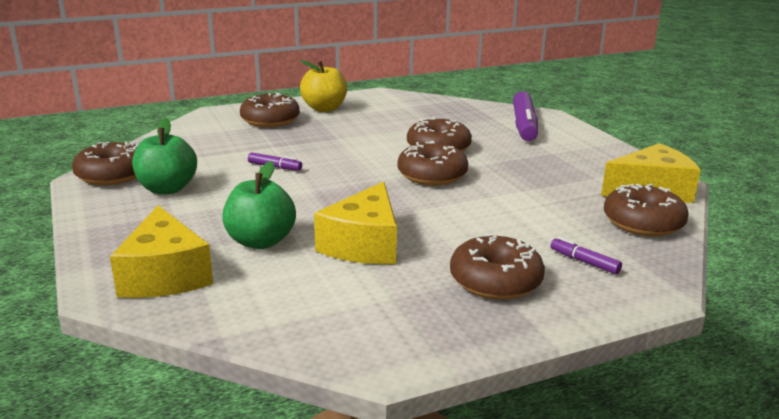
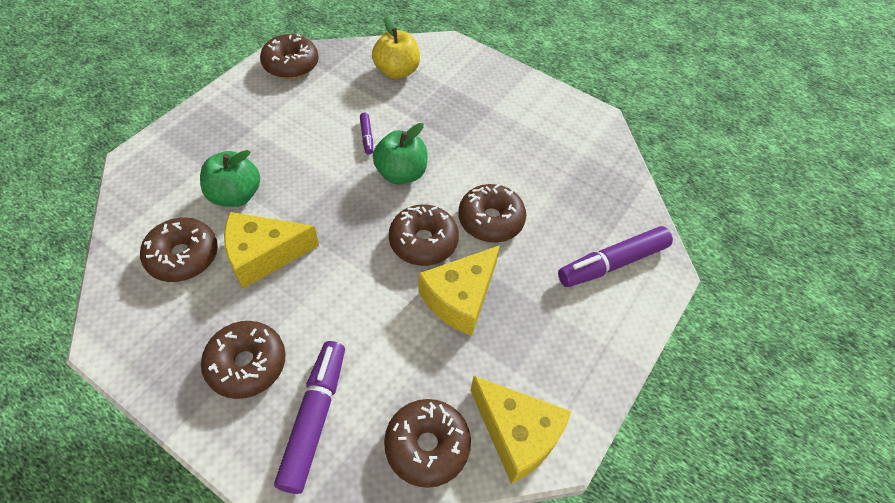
camera: 55 degrees right, 30 degrees up
(165, 275) = (164, 174): yellow cheese -> yellow cheese (460, 298)
(167, 189) = (287, 103): green apple -> green apple (401, 173)
(270, 120) = (461, 84): brown donut -> brown donut (183, 256)
(324, 108) = (520, 101): yellow apple -> yellow apple (397, 71)
(584, 262) = (314, 418): purple marker -> purple marker, size x2.13

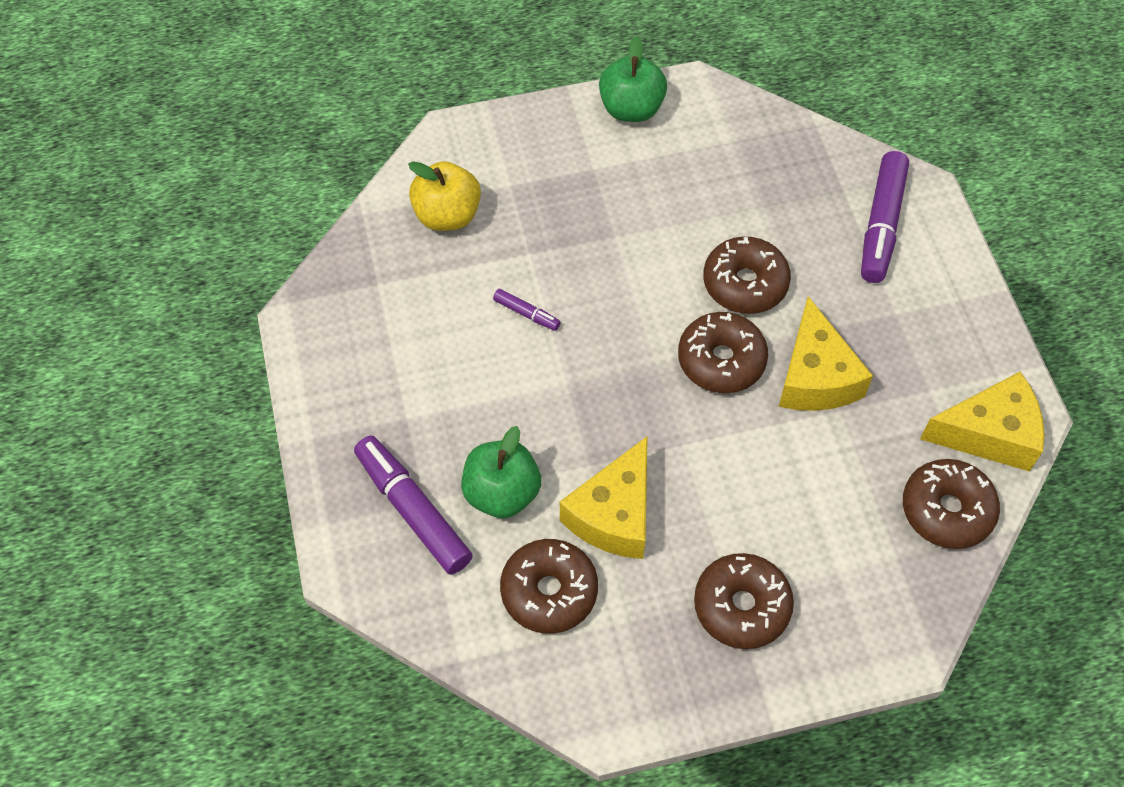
camera: 45 degrees left, 5 degrees up
(291, 65) = (329, 313): brown donut -> none
(314, 418) = (848, 583): purple marker -> purple marker (413, 511)
(401, 173) = (611, 318): green apple -> green apple (631, 109)

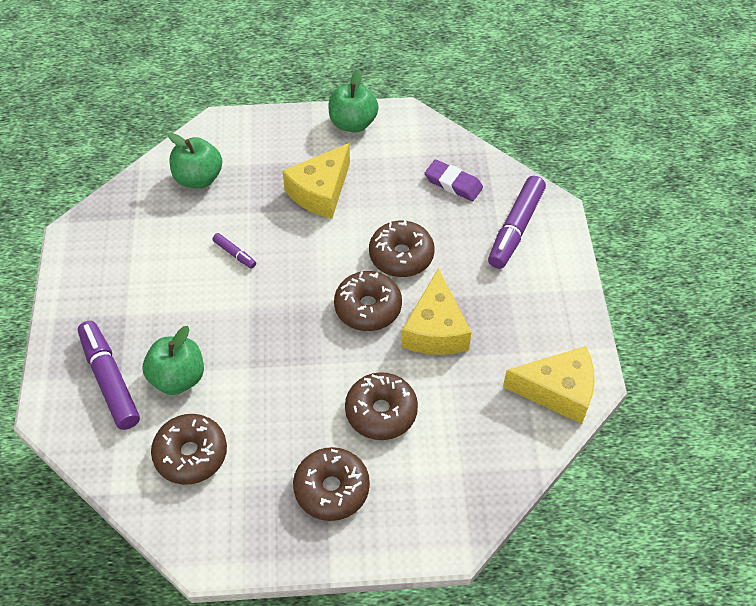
camera: 10 degrees right, 5 degrees down
(447, 215) = (198, 178): yellow apple -> green apple
(614, 514) = (256, 406): yellow cheese -> yellow cheese (320, 192)
(785, 174) = (453, 183): none -> purple eraser
(946, 510) = (509, 443): brown donut -> brown donut (381, 412)

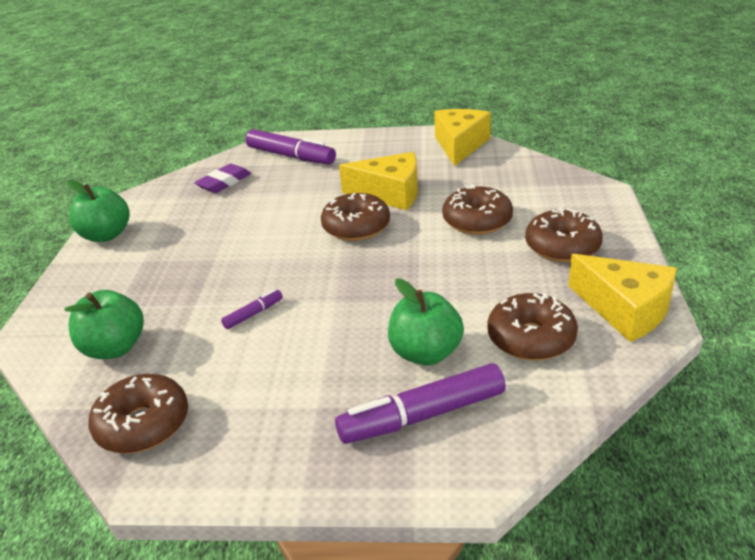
camera: 80 degrees left, 20 degrees down
(320, 192) = (191, 255): yellow cheese -> yellow cheese (625, 309)
(401, 256) = (299, 209): brown donut -> brown donut (143, 424)

